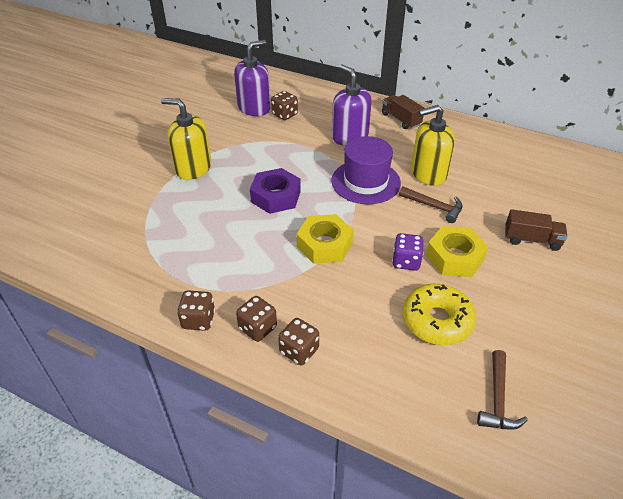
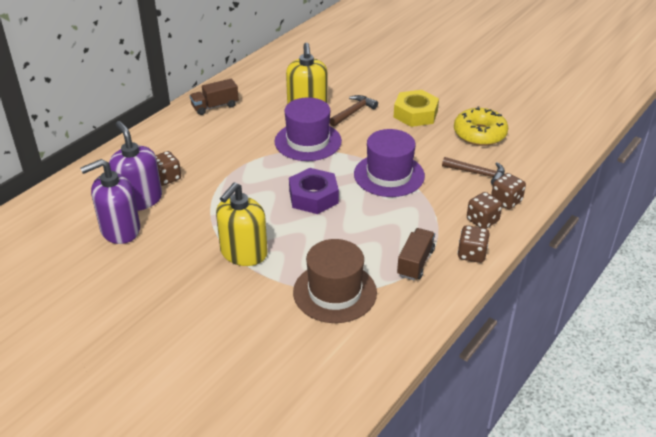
camera: 80 degrees left, 5 degrees down
(143, 225) = (335, 292): none -> brown hat
(324, 244) = (389, 175): yellow nut -> purple hat
(350, 136) = (230, 140): purple soap dispenser -> purple soap dispenser (120, 230)
(406, 261) = (416, 137): purple dice -> none
(497, 399) = (545, 123): brown hammer -> brown hammer (477, 174)
(531, 240) = (402, 78): brown truck -> brown truck (415, 262)

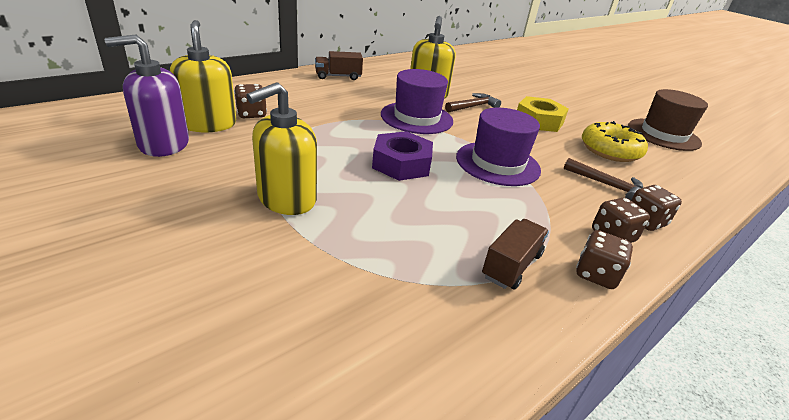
camera: 10 degrees right, 5 degrees down
(139, 199) = (208, 124): purple soap dispenser -> yellow soap dispenser
(335, 292) = (382, 276): brown hat -> brown hat (663, 134)

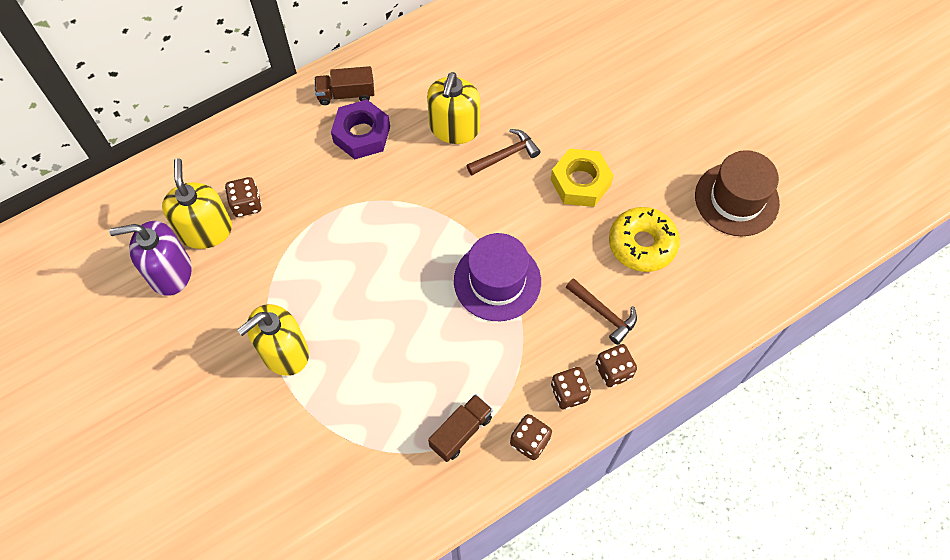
camera: 10 degrees right, 30 degrees up
(401, 164) = (395, 289): purple nut -> purple nut (362, 134)
(416, 118) = (428, 191): purple hat -> none

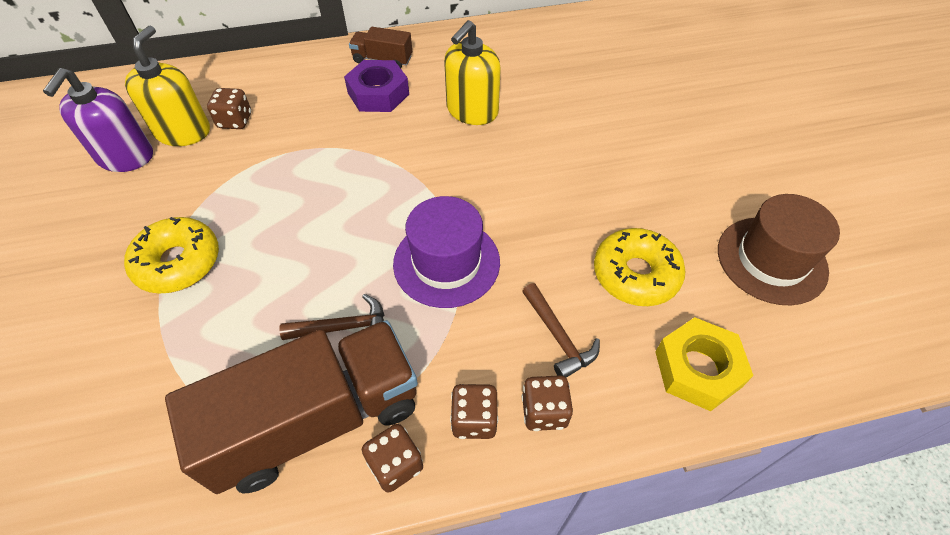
camera: 20 degrees right, 10 degrees down
(170, 272) = (125, 157): purple soap dispenser -> purple soap dispenser turned 90 degrees counterclockwise
(284, 352) = (178, 263): yellow soap dispenser -> yellow donut
(461, 432) = (316, 420): brown truck -> brown truck, size x2.20
(505, 155) = (513, 147): brown hammer -> brown hammer (343, 327)
(580, 182) = (585, 192): yellow nut -> yellow nut (697, 369)

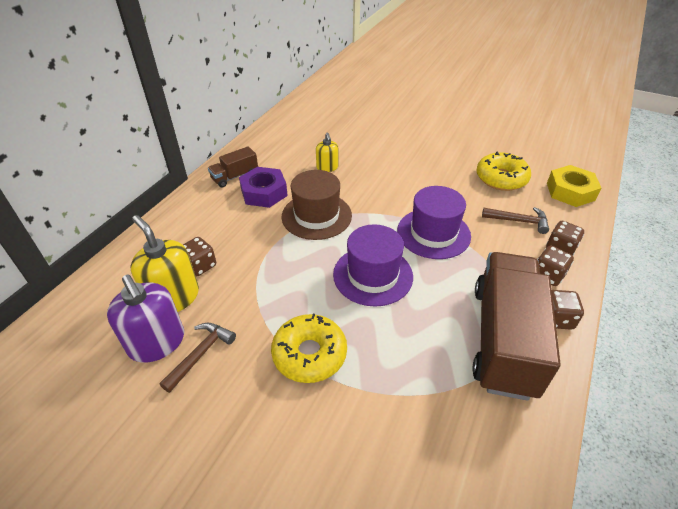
camera: 50 degrees left, 10 degrees down
(326, 248) = (373, 275): none -> purple hat
(343, 327) = (443, 296): brown hammer -> brown hammer (200, 354)
(472, 111) = (327, 167): yellow soap dispenser -> yellow soap dispenser, size x0.56
(771, 260) = (527, 140): brown hat -> brown hat (316, 216)

